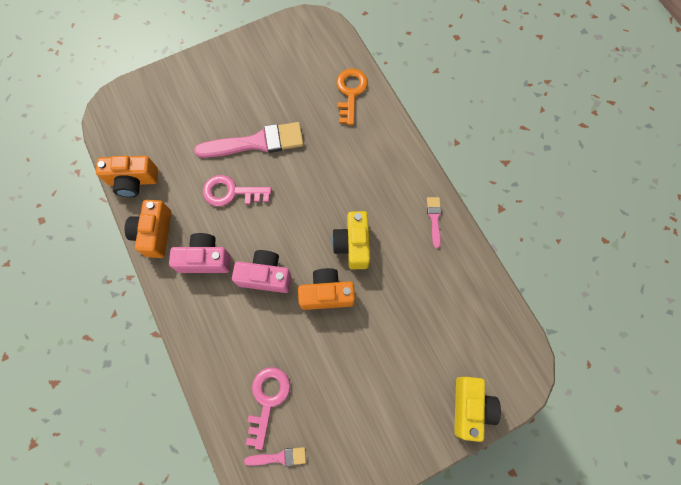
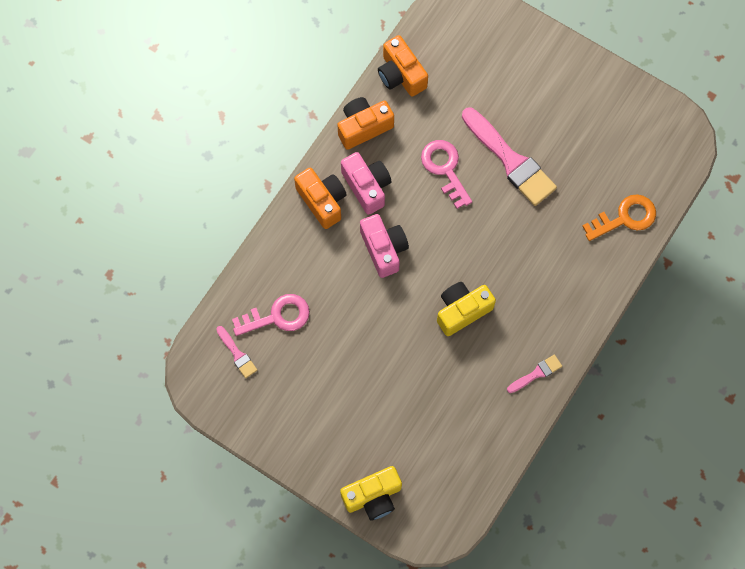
camera: 60 degrees right, 0 degrees up
(326, 294) = (400, 313): orange camera -> orange camera (322, 201)

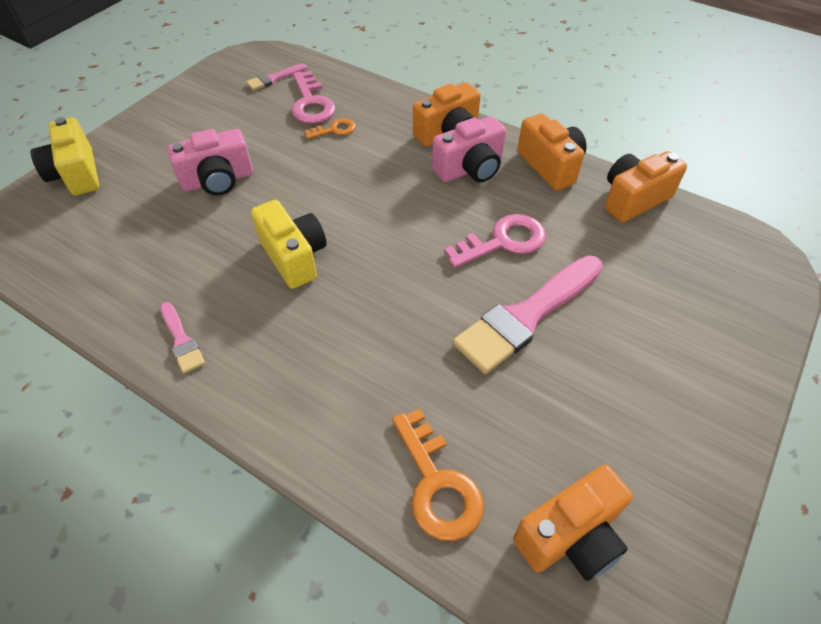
camera: 90 degrees right, 20 degrees down
(316, 293) = (334, 130): none -> orange key
(384, 249) = (387, 183): pink camera -> pink camera (218, 180)
(649, 154) = (571, 536): none -> orange camera

